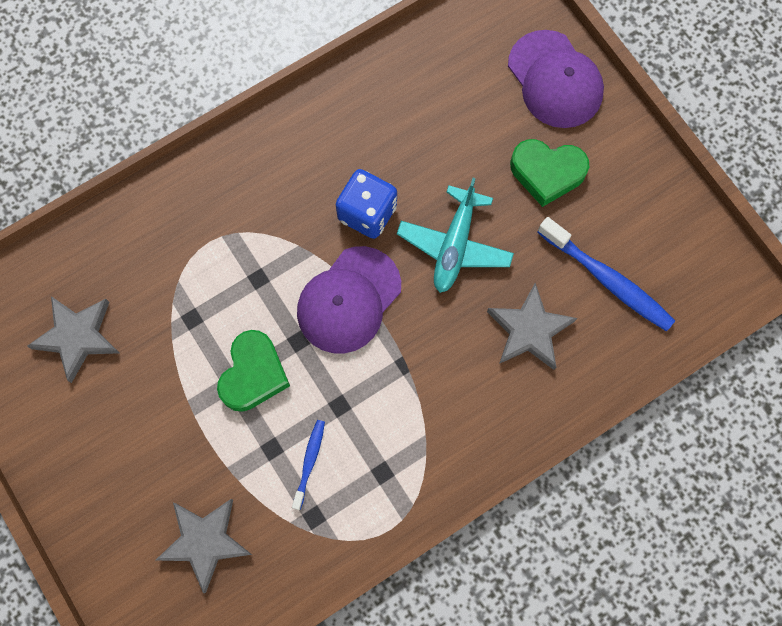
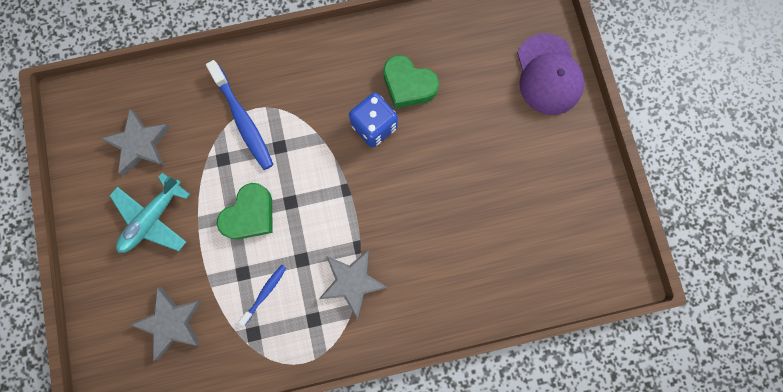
camera: 20 degrees right, 5 degrees up
(349, 300) = (337, 185): purple cap -> none
(454, 245) = (428, 172): turquoise plane -> turquoise plane (153, 218)
(529, 330) = (458, 254): grey star -> grey star (352, 282)
(547, 173) = (516, 142): green heart -> green heart (408, 85)
(607, 280) = (530, 237): blue toothbrush -> blue toothbrush (243, 120)

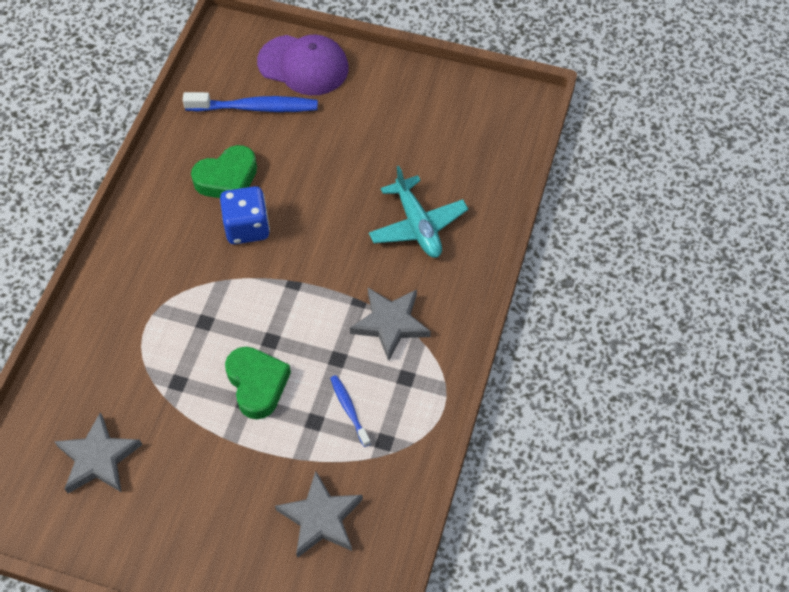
camera: 60 degrees left, 20 degrees down
(153, 218) = (193, 483): turquoise plane -> turquoise plane (417, 225)
(243, 120) = (150, 342): blue toothbrush -> blue toothbrush (255, 108)

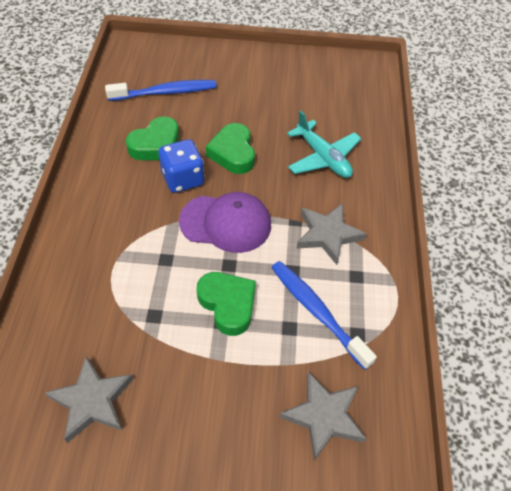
camera: 15 degrees left, 5 degrees down
(303, 65) = (195, 60): purple cap -> purple cap (226, 223)
(313, 203) = (233, 153): none -> green heart
(349, 409) = (317, 311): blue toothbrush -> blue toothbrush, size x1.87

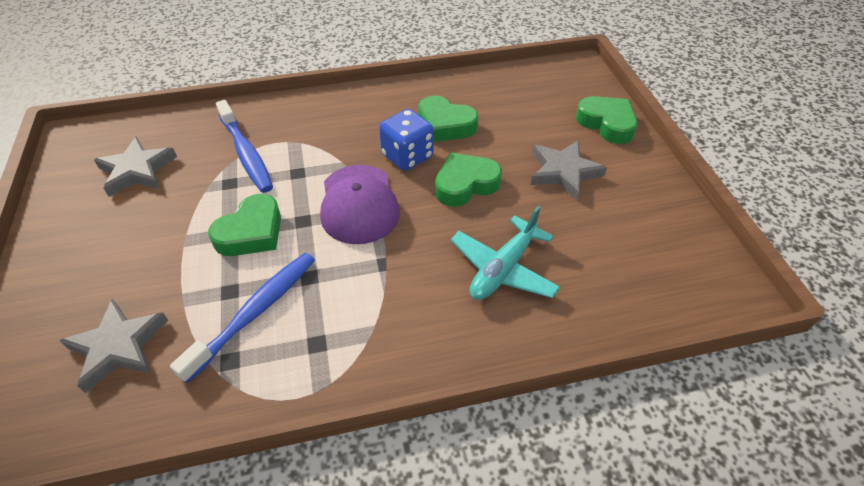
camera: 75 degrees right, 5 degrees down
(165, 92) = (526, 110): blue toothbrush -> blue toothbrush (246, 153)
(205, 57) = (606, 124): none -> green heart
(328, 235) = (373, 300): grey star -> grey star (563, 172)

